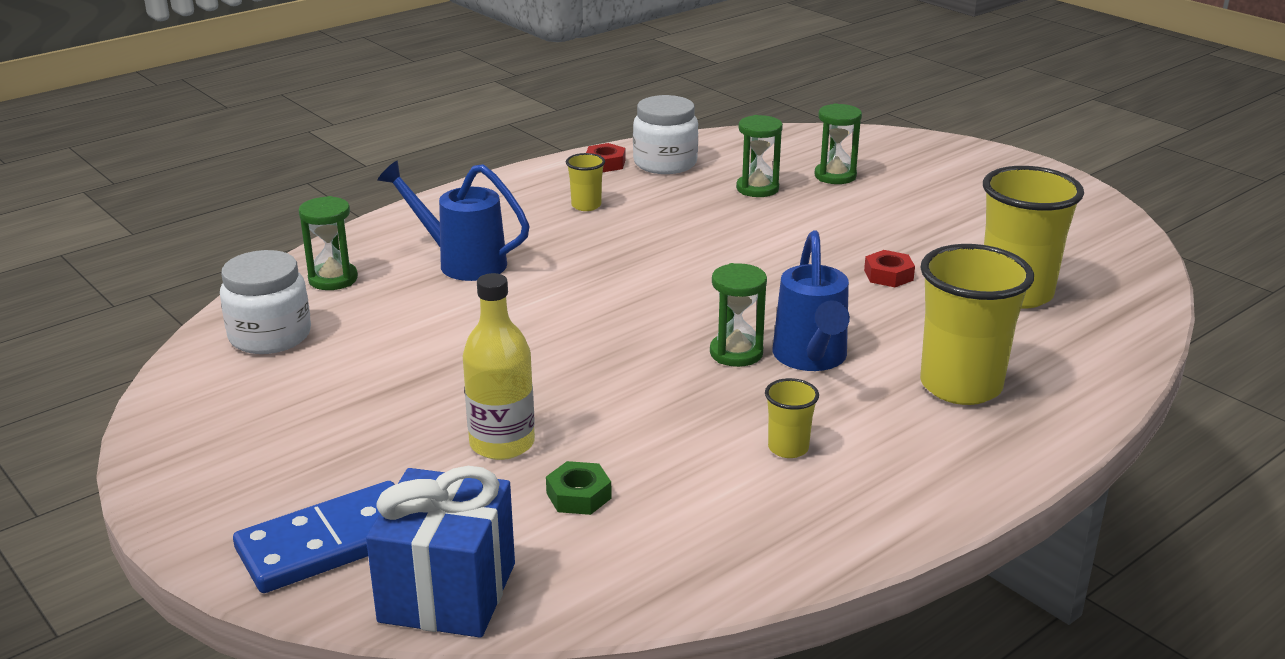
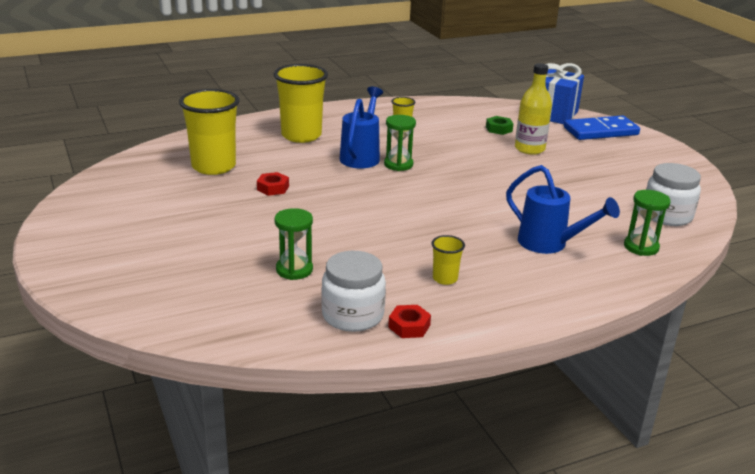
camera: 165 degrees left, 0 degrees up
(835, 176) = (218, 271): green hourglass -> none

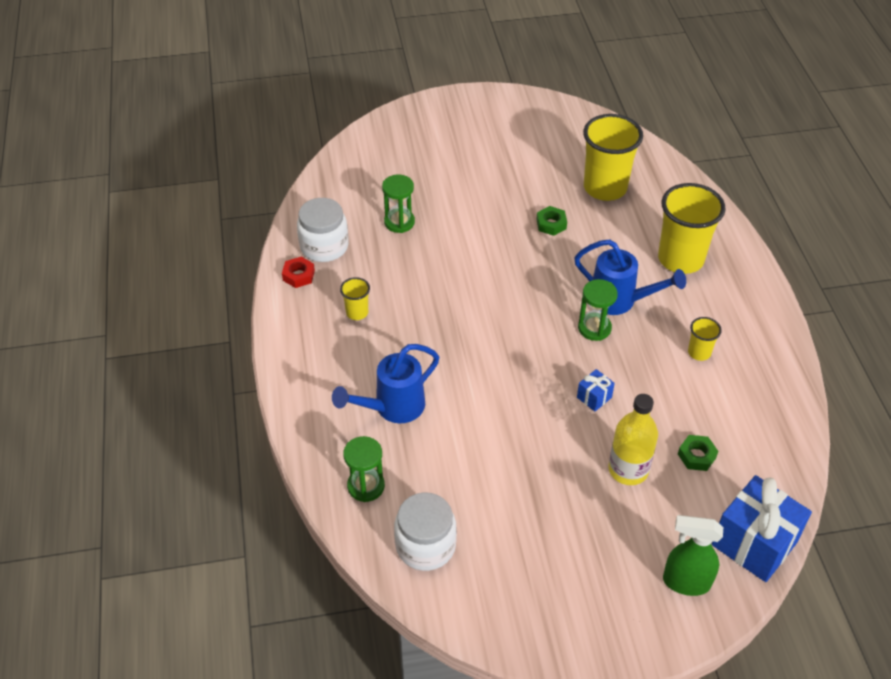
camera: 105 degrees right, 20 degrees up
(273, 188) = (551, 224): red nut -> green nut
(472, 162) = (594, 397): none -> blue gift
(600, 131) = (685, 582): blue domino -> green spray bottle

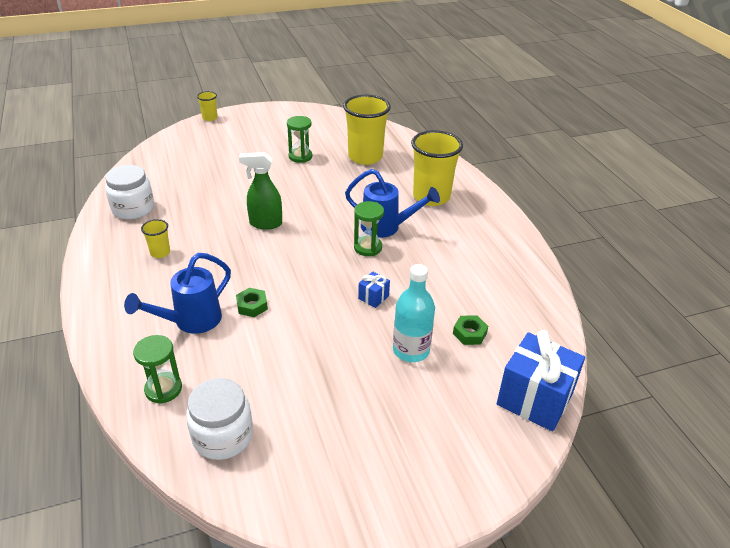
camera: 10 degrees left, 10 degrees down
(298, 275) = (109, 230): red nut -> none
(399, 222) = (199, 188): green hourglass -> green hourglass (300, 156)
(551, 224) = (325, 182): green nut -> green nut (252, 306)
(628, 469) = (411, 350): yellow bottle -> turquoise bottle
(685, 582) = (479, 440): green spray bottle -> green spray bottle (265, 223)
(699, 352) = (457, 257): yellow cup -> yellow cup (210, 118)

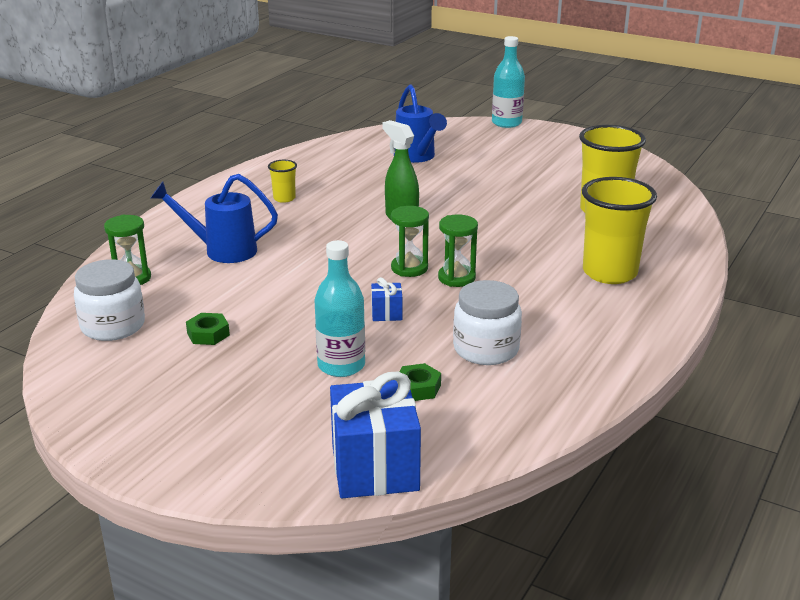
camera: 50 degrees right, 10 degrees down
(133, 209) = (319, 162): white jar -> white jar (486, 349)
(210, 118) = (506, 123): yellow cup -> turquoise bottle
(252, 306) = (281, 265): green nut -> green nut (208, 334)
(300, 156) = (534, 184): green hourglass -> green hourglass (409, 268)
(387, 227) = (507, 273): blue watering can -> blue watering can (417, 157)

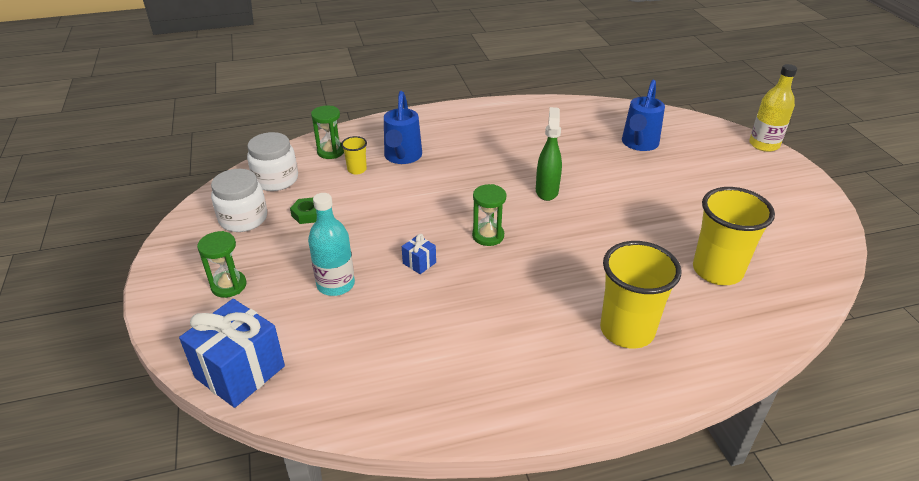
camera: 45 degrees right, 10 degrees up
(221, 251) = (402, 157): blue watering can -> blue watering can turned 135 degrees counterclockwise
(284, 198) = (496, 136): yellow cup -> yellow cup (357, 169)
(418, 388) = (349, 333): green nut -> none
(456, 278) = (506, 263): green hourglass -> green hourglass (229, 286)
(486, 349) = (433, 334): white jar -> white jar (243, 219)
(506, 123) = (764, 145): turquoise bottle -> yellow bottle

